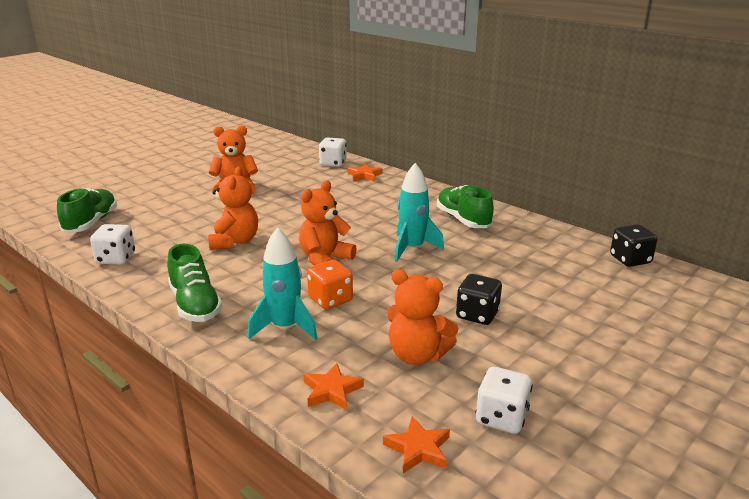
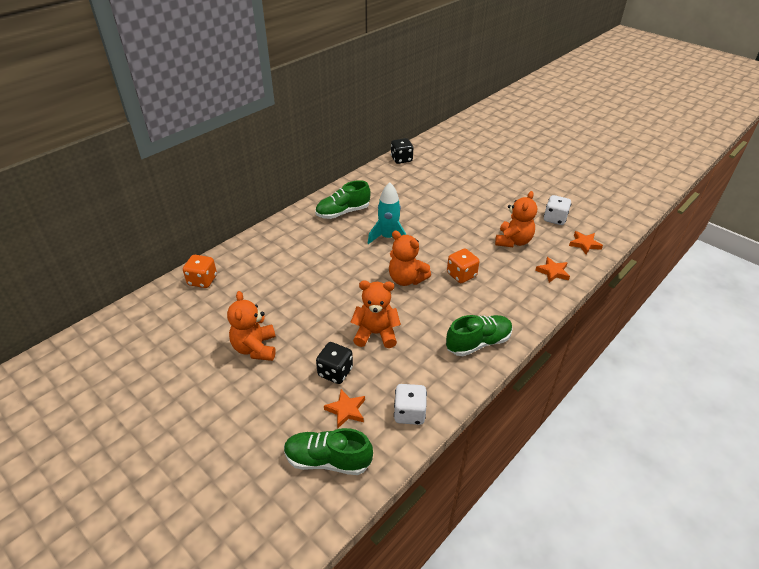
camera: 90 degrees left, 15 degrees up
(285, 327) = (497, 294): turquoise rocket -> none
(333, 163) = (202, 280): white dice -> orange dice
(364, 175) = (242, 259): orange star -> orange star (346, 410)
(477, 315) = (469, 218): black dice -> black dice (335, 372)

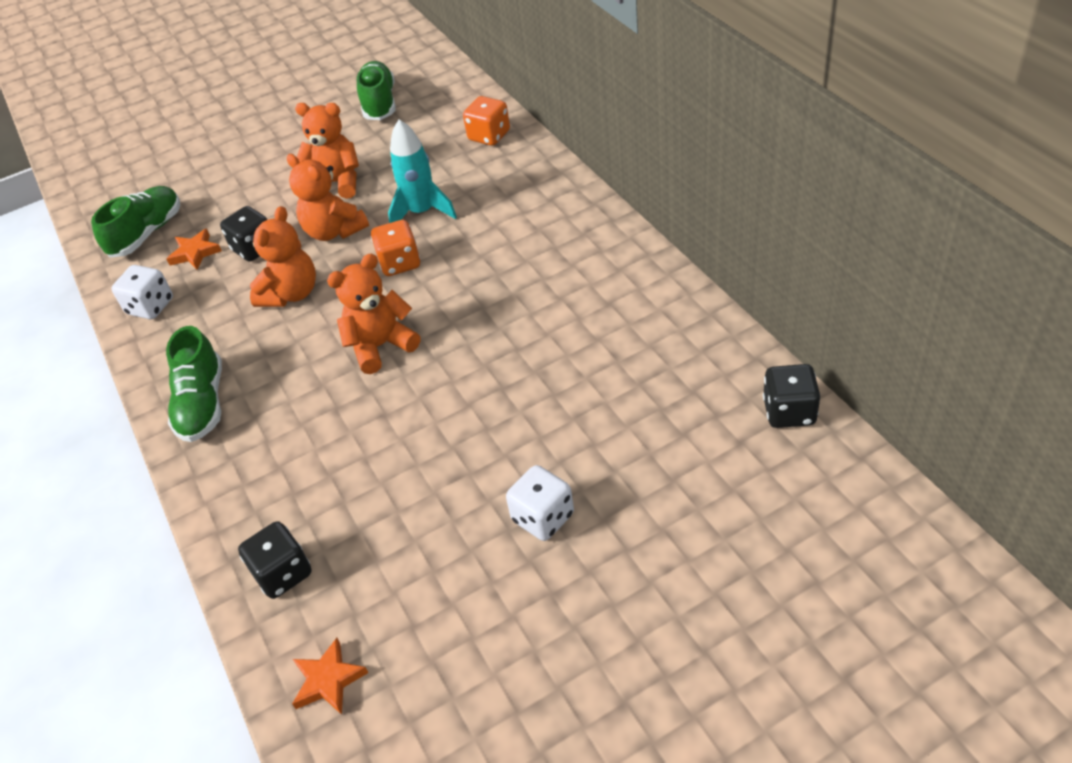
camera: 115 degrees right, 5 degrees up
(343, 212) = (601, 288): green shoe -> green shoe (379, 103)
(388, 237) = (500, 340): turquoise rocket -> turquoise rocket (422, 212)
(461, 275) = (352, 422): orange dice -> orange dice (400, 263)
(513, 241) = (402, 538): orange teddy bear -> orange teddy bear (334, 231)
(552, 272) = (283, 573): orange star -> black dice
(554, 219) = (440, 658): white dice -> white dice (543, 517)

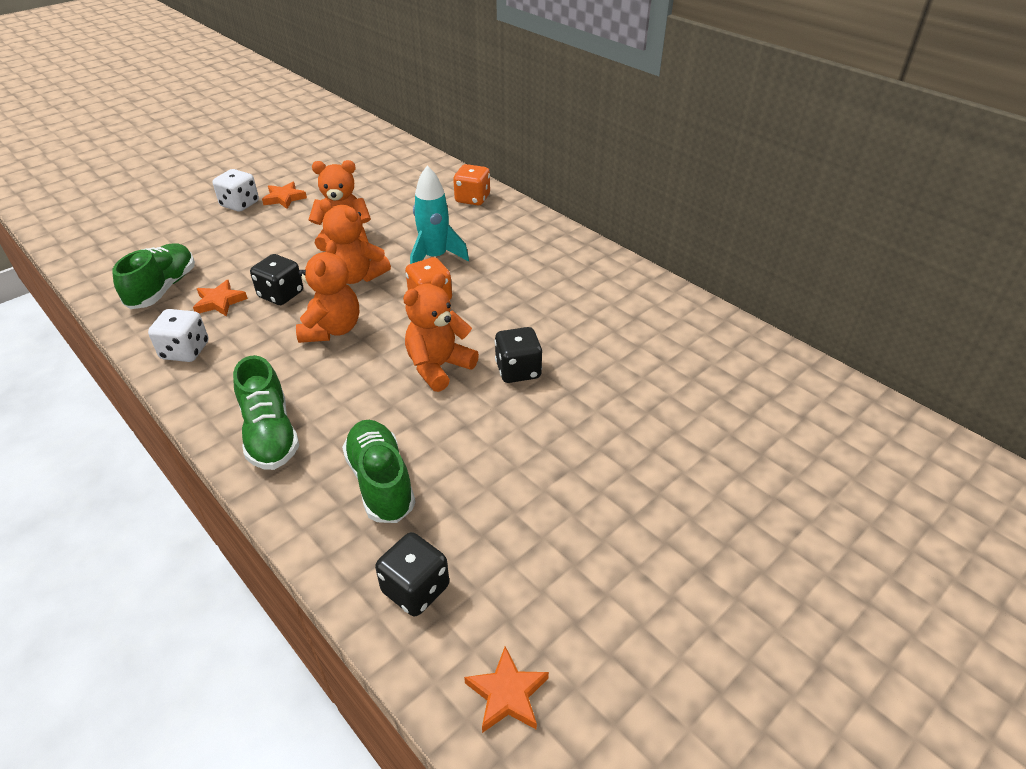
camera: 20 degrees left, 5 degrees down
(291, 127) = (284, 198): none -> orange star
(379, 103) = (362, 178): green shoe -> green shoe (381, 482)
(543, 517) = (660, 500): white dice -> white dice (240, 204)
(789, 412) = (830, 389): black dice -> black dice (518, 370)

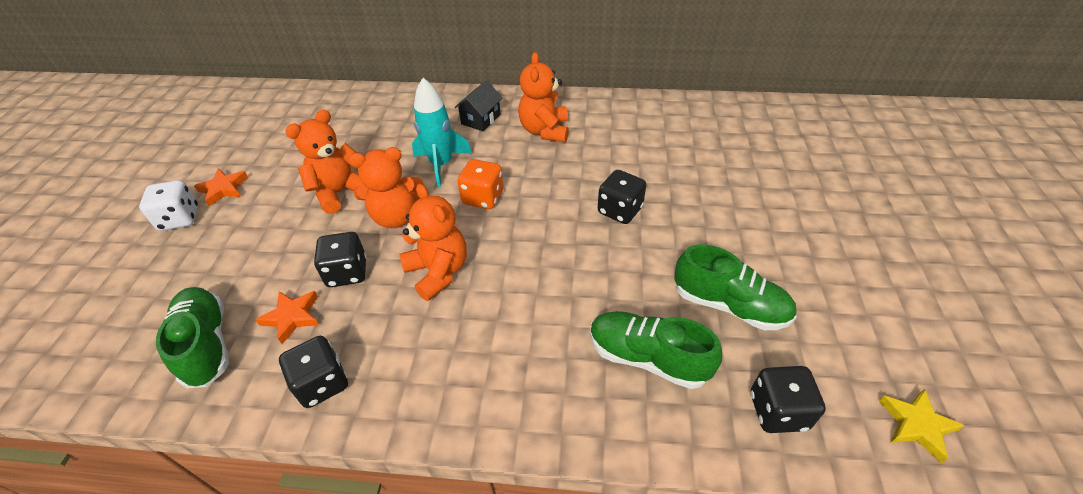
camera: 40 degrees left, 5 degrees up
(185, 351) = (322, 383): white dice -> black dice
(270, 434) = (511, 392): green shoe -> green shoe (729, 305)
(439, 367) = (564, 244): orange teddy bear -> orange teddy bear (545, 131)
(472, 199) = (406, 105): orange dice -> none
(507, 694) = (917, 425): orange star -> yellow star
(512, 238) = (481, 119): none -> black house

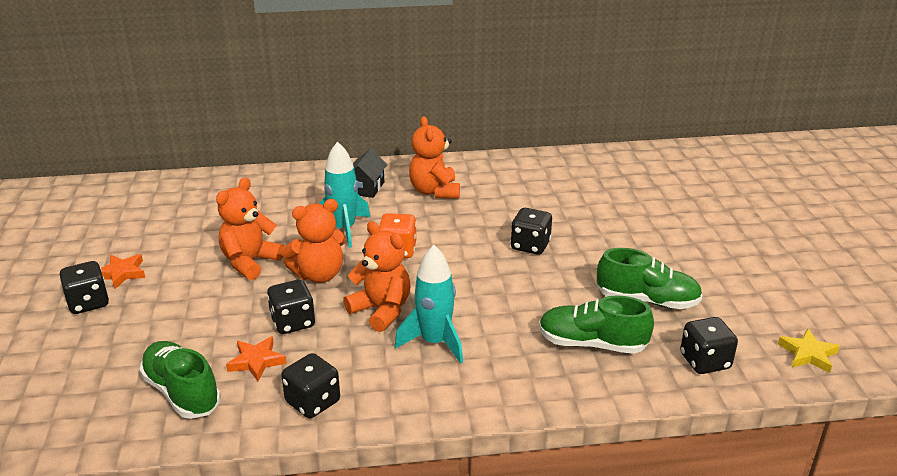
camera: 15 degrees left, 15 degrees down
(180, 219) = (88, 303): white dice -> black dice
(476, 324) = (434, 342): none -> turquoise rocket

